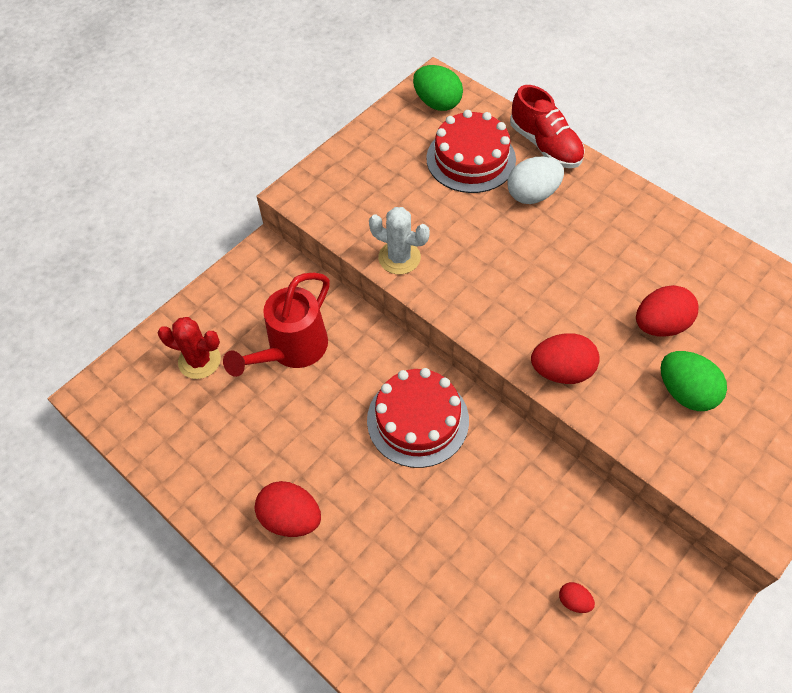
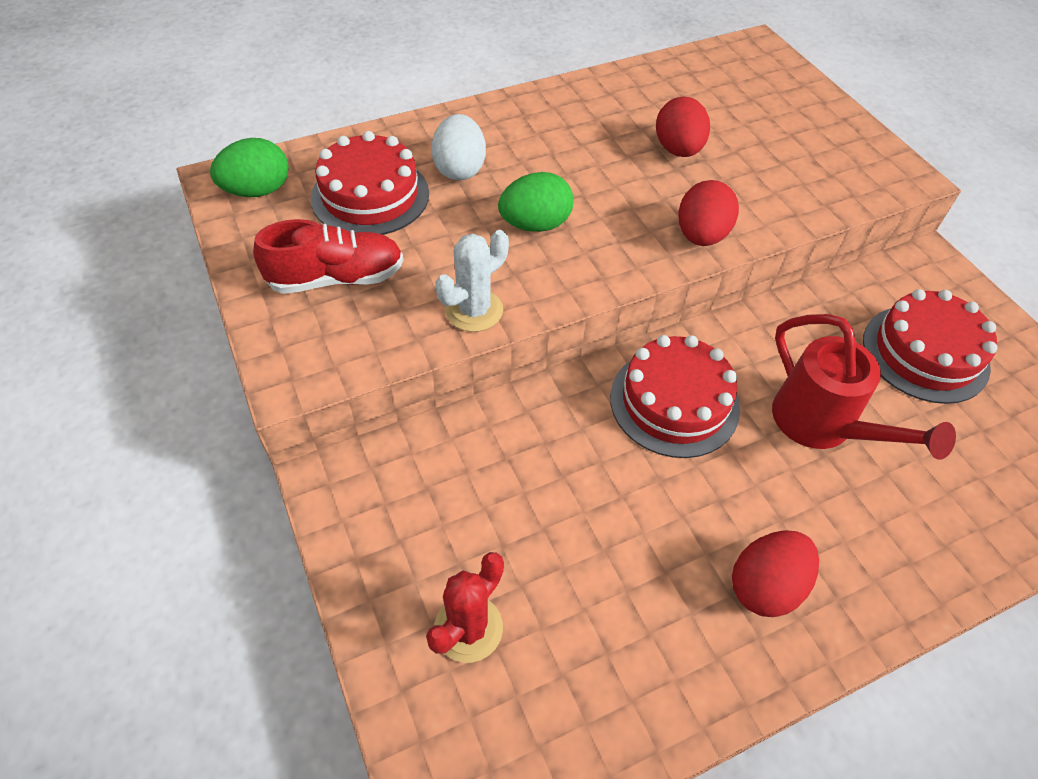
camera: 70 degrees left, 5 degrees down
(292, 350) = (511, 500): red watering can -> red watering can (822, 425)
(545, 145) = (398, 134): red shoe -> red shoe (336, 278)
(574, 601) = (925, 353): red egg -> red cake
(685, 392) = (760, 165): green egg -> green egg (535, 225)

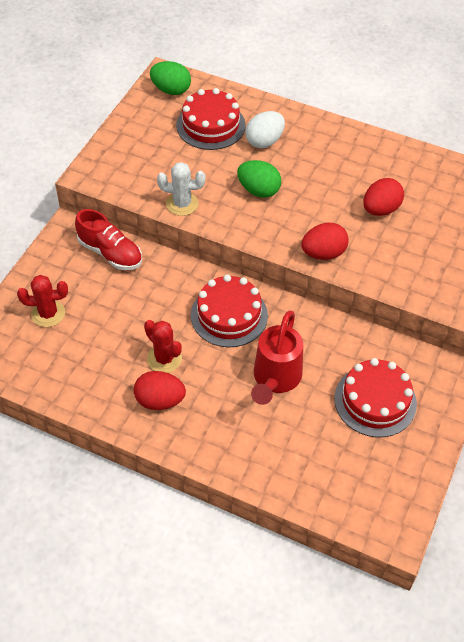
camera: 50 degrees right, 0 degrees up
(336, 278) = (151, 150): red shoe -> red shoe (110, 253)
(691, 527) = (164, 359): none -> red cactus

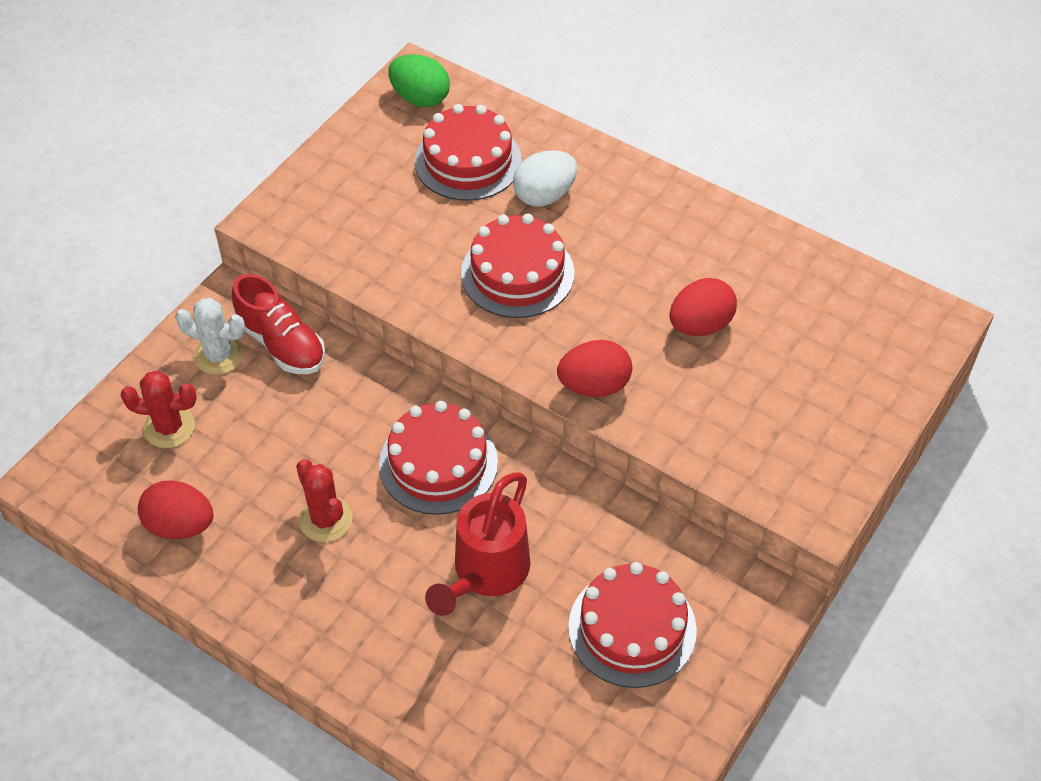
camera: 10 degrees right, 0 degrees up
(160, 400) = (304, 584): red egg -> red egg (180, 525)
(182, 204) = (396, 282): white cactus -> white cactus (219, 355)
(258, 190) = (517, 273): green egg -> red cake

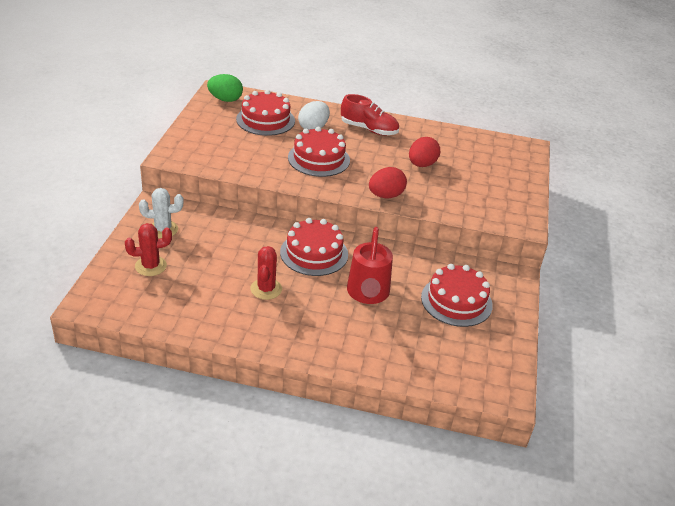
camera: 25 degrees left, 15 degrees down
(180, 525) = (182, 309): red egg -> none
(281, 343) = (197, 218): red shoe -> red shoe (369, 129)
(325, 519) = (266, 289): red cactus -> red cactus turned 60 degrees clockwise

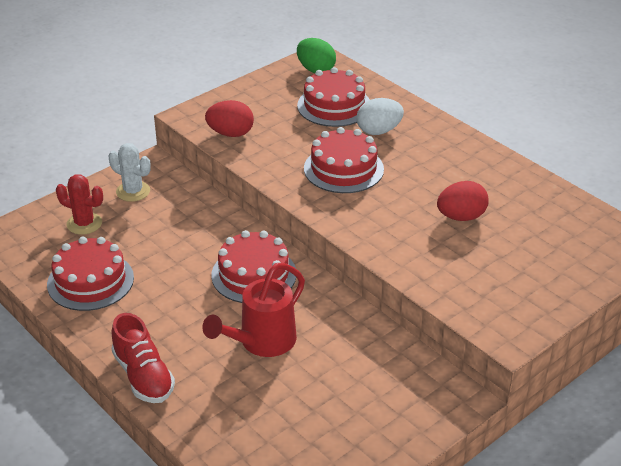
camera: 40 degrees right, 0 degrees up
(266, 289) = (164, 291): red cactus -> none
(369, 129) = (444, 153): red shoe -> red shoe (143, 376)
(385, 195) = (372, 237): red egg -> red egg (230, 133)
(456, 301) = (353, 394): red cake -> red cake (90, 281)

